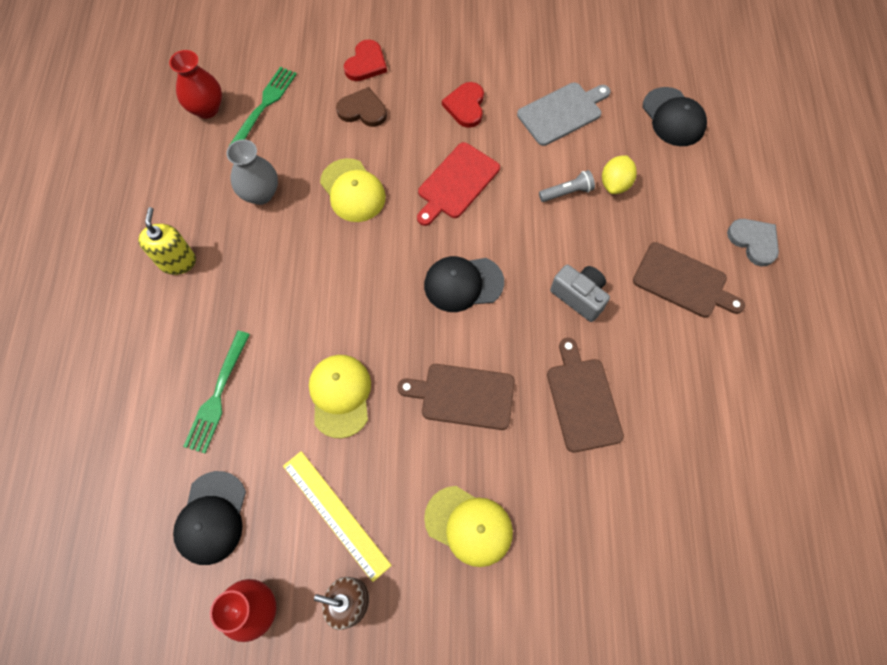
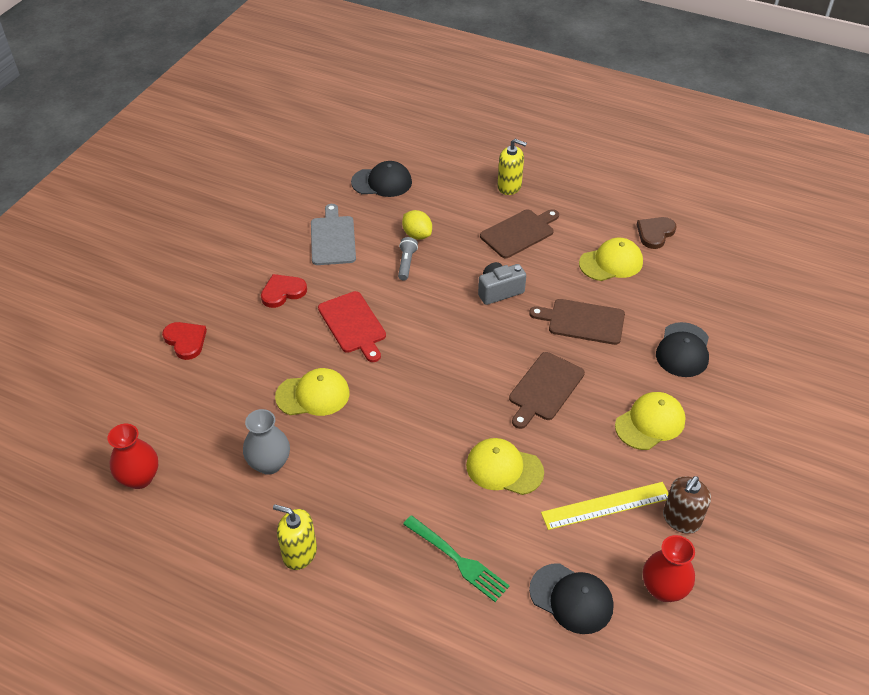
camera: 65 degrees left, 20 degrees down
(264, 105) = (172, 430): green fork -> none
(363, 110) = (234, 360): brown heart -> brown heart (655, 233)
(463, 284) = (448, 354): black cap -> black cap (683, 350)
(465, 106) = (283, 292): red heart -> red heart turned 120 degrees clockwise
(696, 399) = (611, 263): none -> yellow cap
(754, 241) = (509, 186): grey heart -> yellow soap dispenser

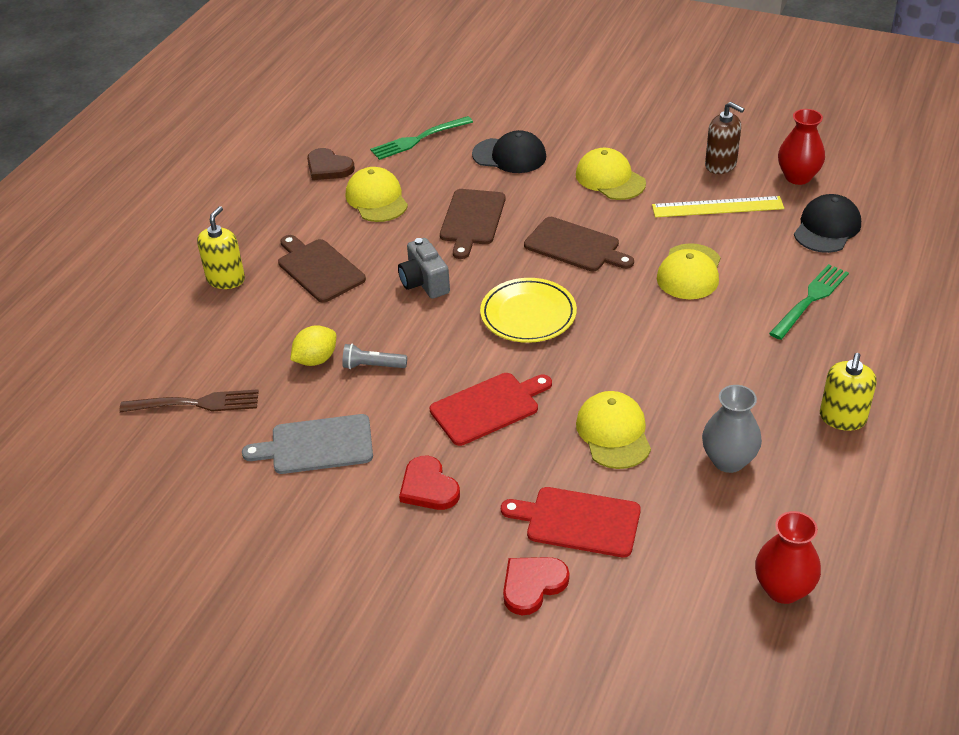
camera: 90 degrees left, 5 degrees down
(233, 368) = (578, 521): none -> red cutting board
(382, 182) = (196, 403): black cap -> brown fork
(455, 352) = (528, 314): none -> yellow plate
(606, 505) = (717, 207): yellow ruler -> yellow ruler turned 75 degrees counterclockwise
(704, 288) = (418, 139): none -> green fork

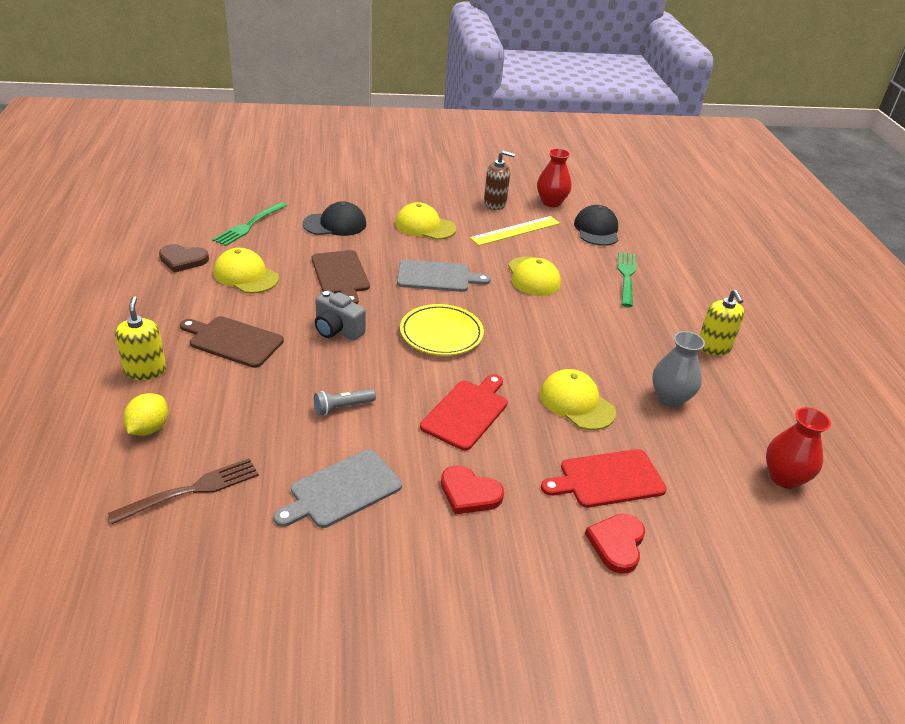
camera: 35 degrees left, 5 degrees down
(316, 359) = (286, 416): yellow lemon -> yellow lemon (149, 428)
(575, 246) = (437, 277): brown cutting board -> grey cutting board

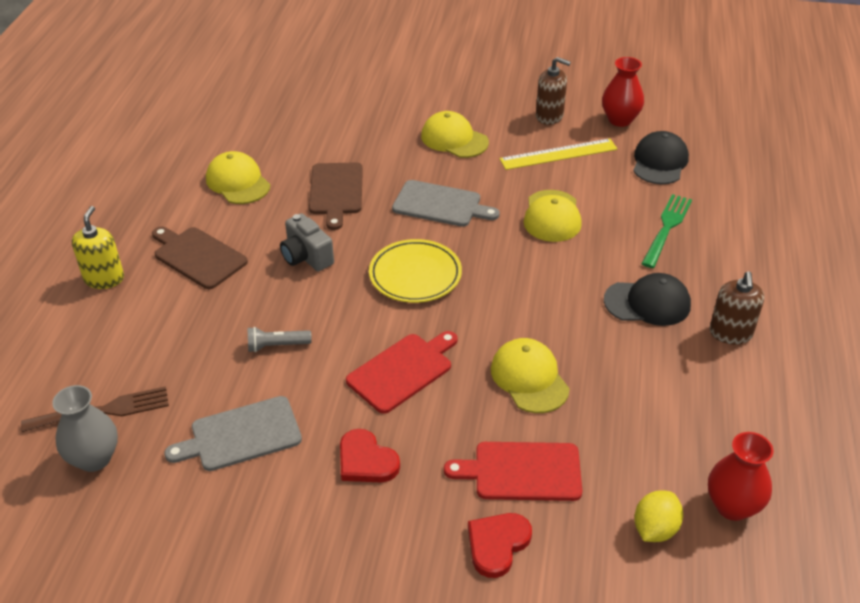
camera: 20 degrees right, 5 degrees up
(149, 428) = (86, 341): yellow lemon -> yellow lemon (655, 529)
(183, 260) = (182, 157): brown heart -> none
(249, 225) = (263, 121): green fork -> none
(335, 224) = (355, 128): black cap -> black cap (647, 303)
(670, 398) = (643, 389): grey vase -> grey vase (94, 458)
(713, 347) = (730, 333): yellow soap dispenser -> brown soap dispenser

